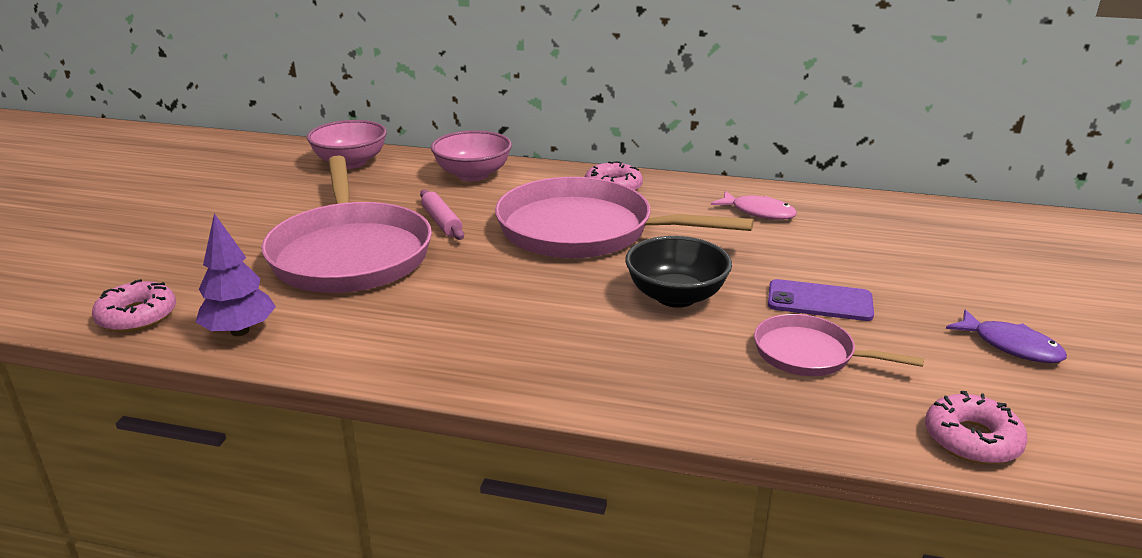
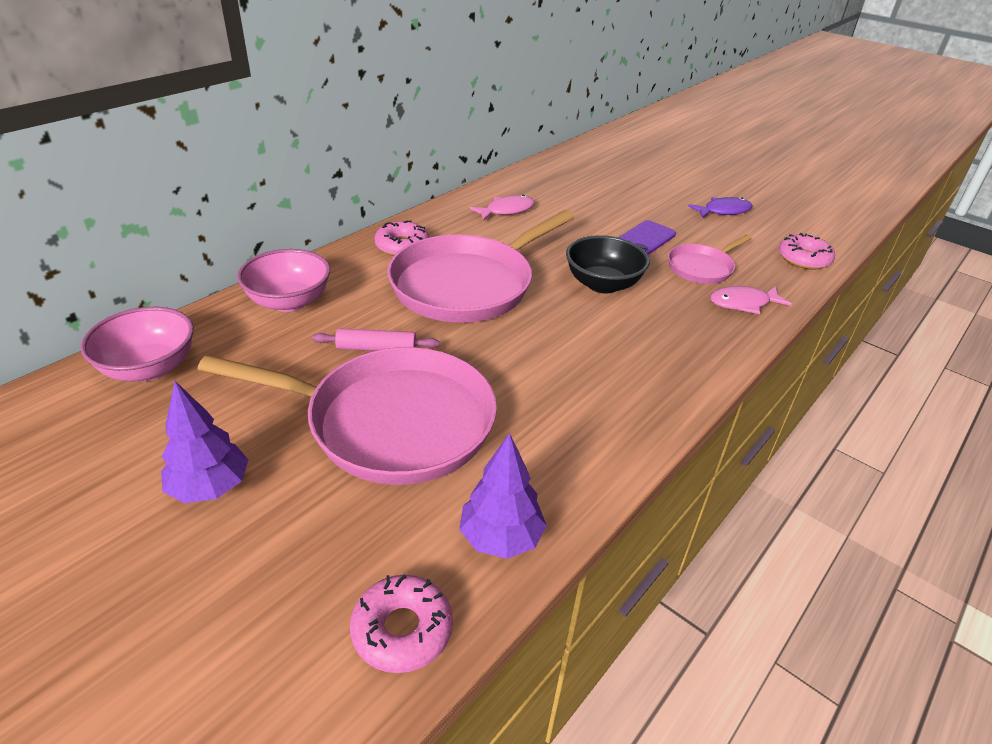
camera: 65 degrees left, 10 degrees up
(243, 218) = (210, 488): none -> purple tree
(756, 400) = (743, 303): none -> pink fish

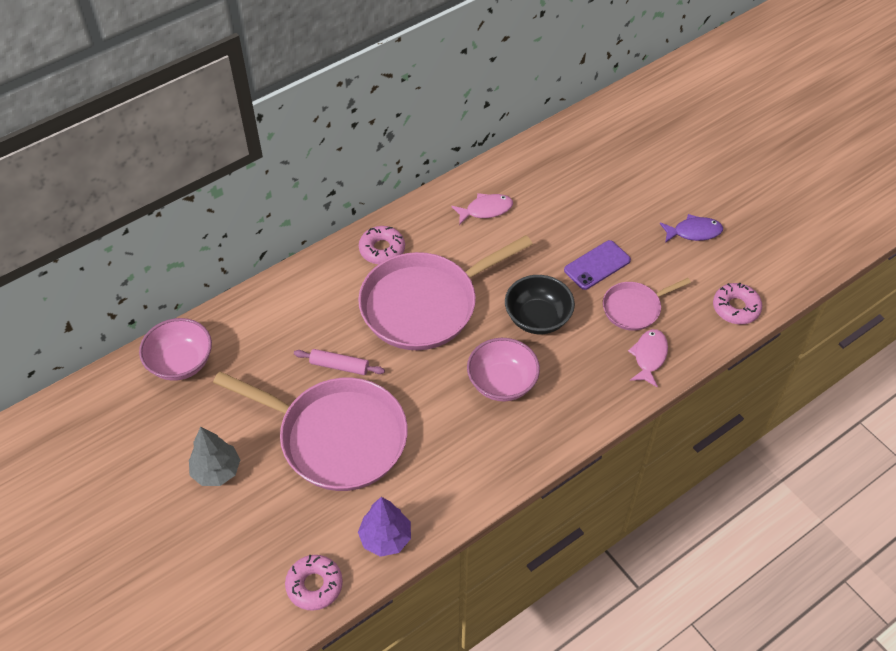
camera: 15 degrees right, 15 degrees up
(210, 488) = (216, 471): purple tree -> grey tree
(289, 301) = (282, 307): pink bowl -> pink bowl (502, 383)
(743, 303) = (649, 356): pink fish -> pink fish turned 105 degrees clockwise

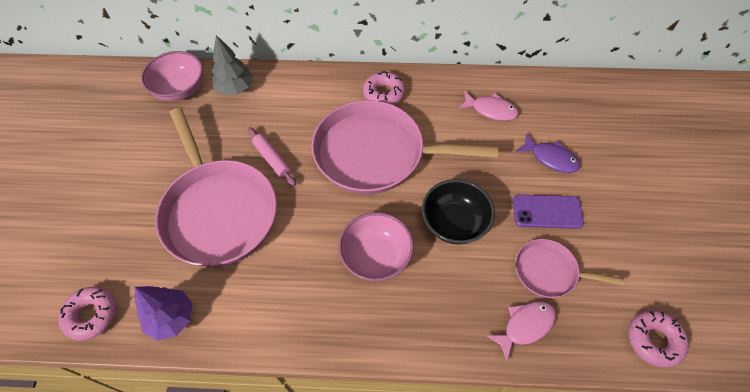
camera: 40 degrees right, 5 degrees up
(216, 471) = (123, 179): grey tree -> grey tree (235, 88)
(694, 232) = (668, 240): purple fish -> purple fish (550, 158)

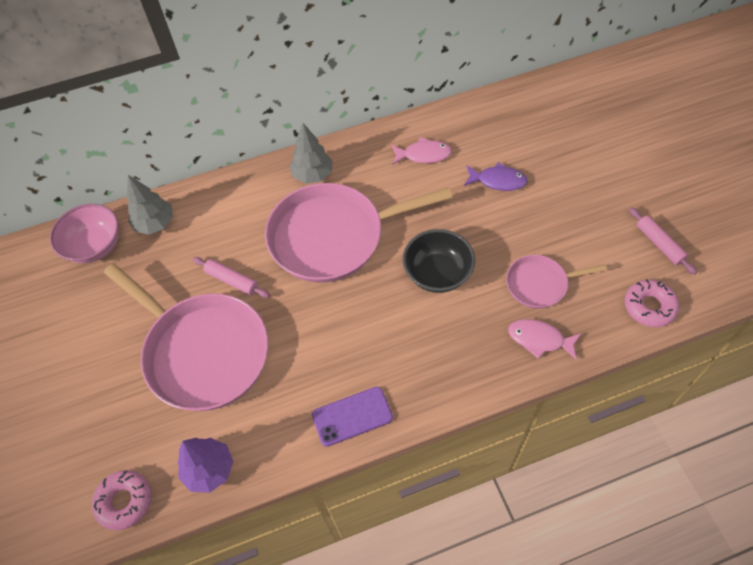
camera: 20 degrees left, 0 degrees up
(376, 257) = (379, 333): pink bowl -> none
(384, 93) = (313, 175): pink donut -> grey tree
(525, 326) = (539, 339): pink fish -> pink fish turned 105 degrees counterclockwise
(547, 211) = (515, 231): purple phone -> purple phone (352, 416)
(691, 280) = (659, 244): none -> pink rolling pin

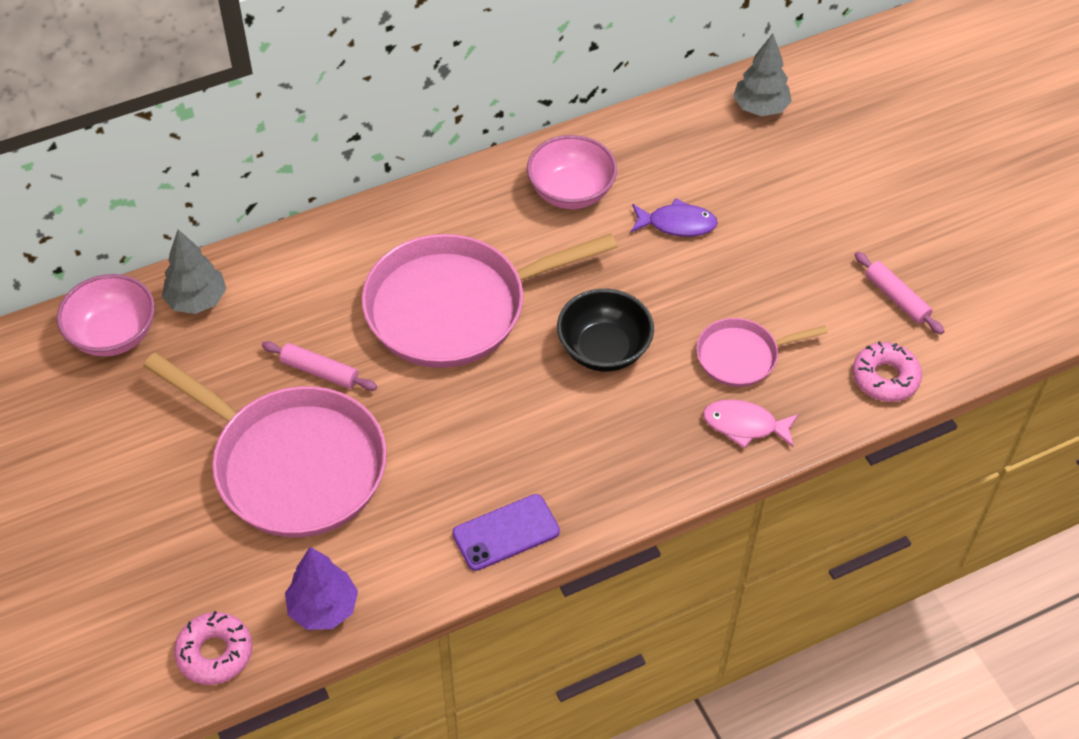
camera: 10 degrees left, 5 degrees down
(313, 175) = (416, 225): grey tree -> grey tree (760, 108)
(423, 155) = (571, 192): pink fish -> pink bowl

